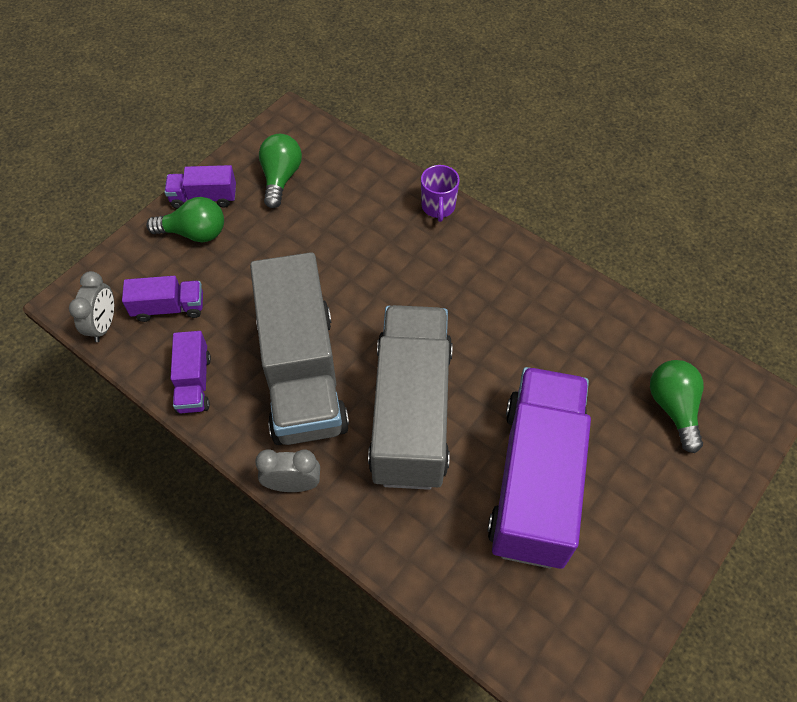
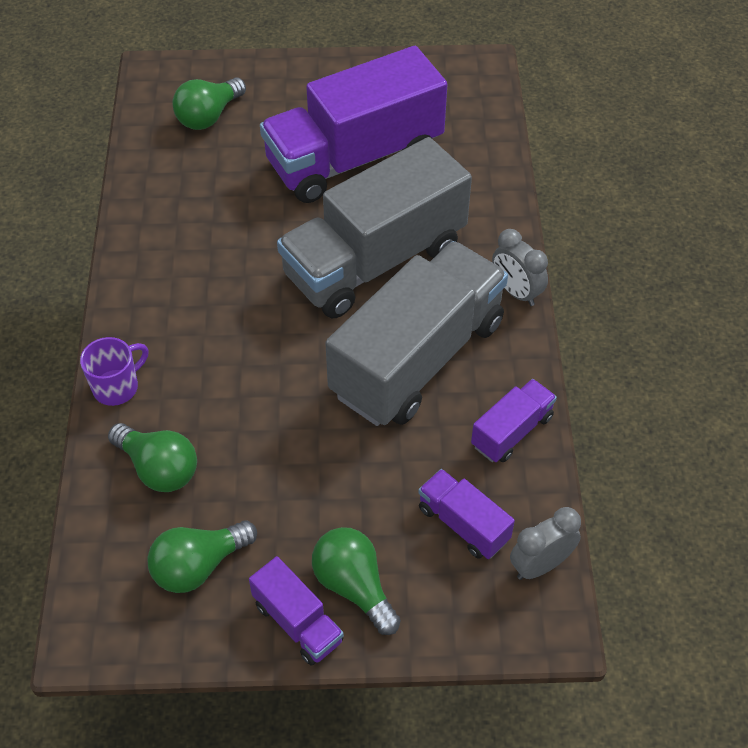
camera: 130 degrees left, 5 degrees down
(359, 195) = (159, 468): none -> green light bulb

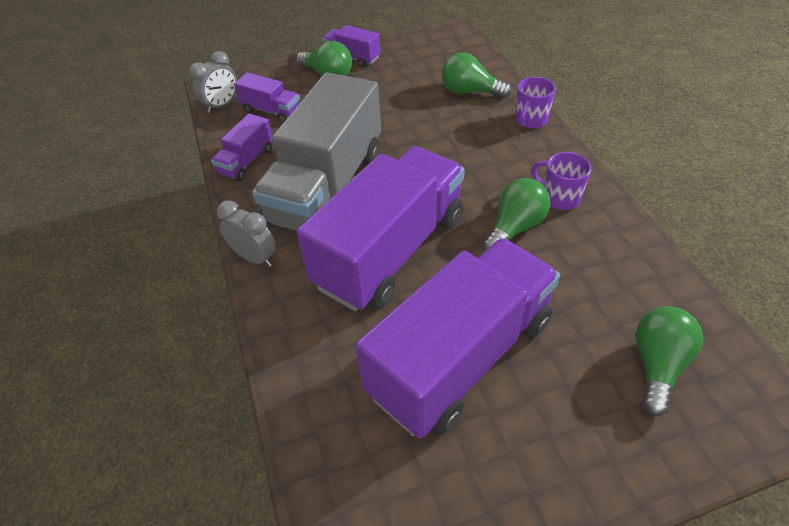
camera: 165 degrees right, 5 degrees down
(169, 270) = (559, 198): none -> purple mug
(199, 566) = (417, 63): green light bulb -> green light bulb (515, 228)
(375, 261) = (390, 251): grey truck -> purple truck

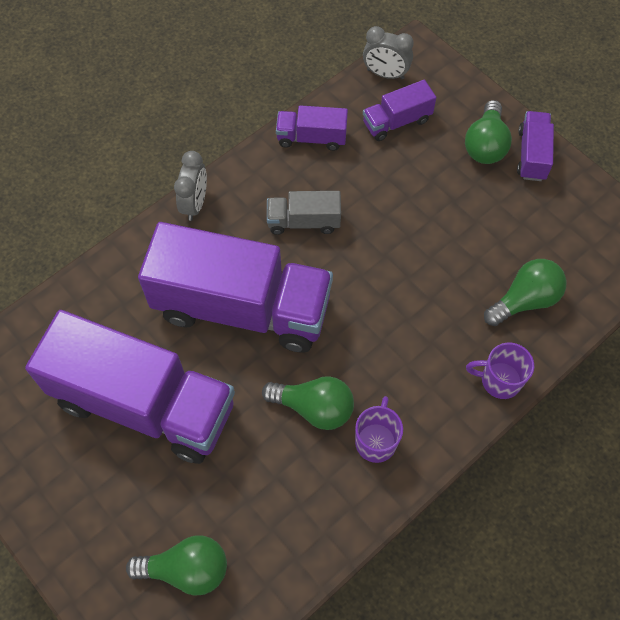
camera: 65 degrees right, 15 degrees up
(271, 111) = (397, 122): purple truck -> purple truck turned 60 degrees clockwise
(327, 187) = (303, 222): grey truck -> grey truck, size x0.44
(470, 92) = (524, 300): green light bulb -> green light bulb turned 60 degrees clockwise

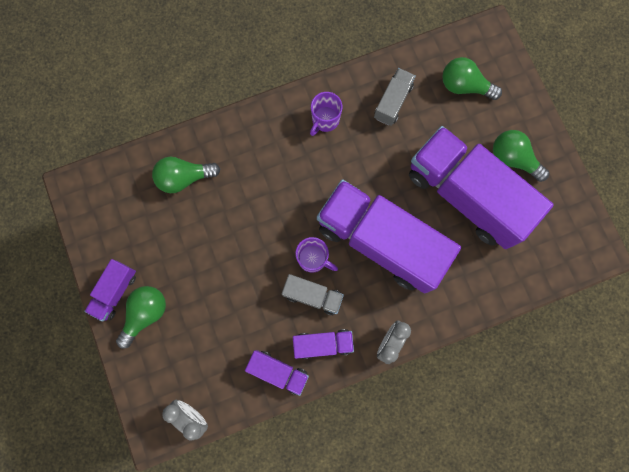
camera: 160 degrees left, 15 degrees up
(288, 504) = (392, 102): none -> grey truck
(314, 408) = (356, 154): green light bulb -> green light bulb (513, 159)
(397, 122) = (204, 362): purple truck -> purple truck (323, 344)
(499, 380) = (229, 130): purple mug -> purple mug (313, 259)

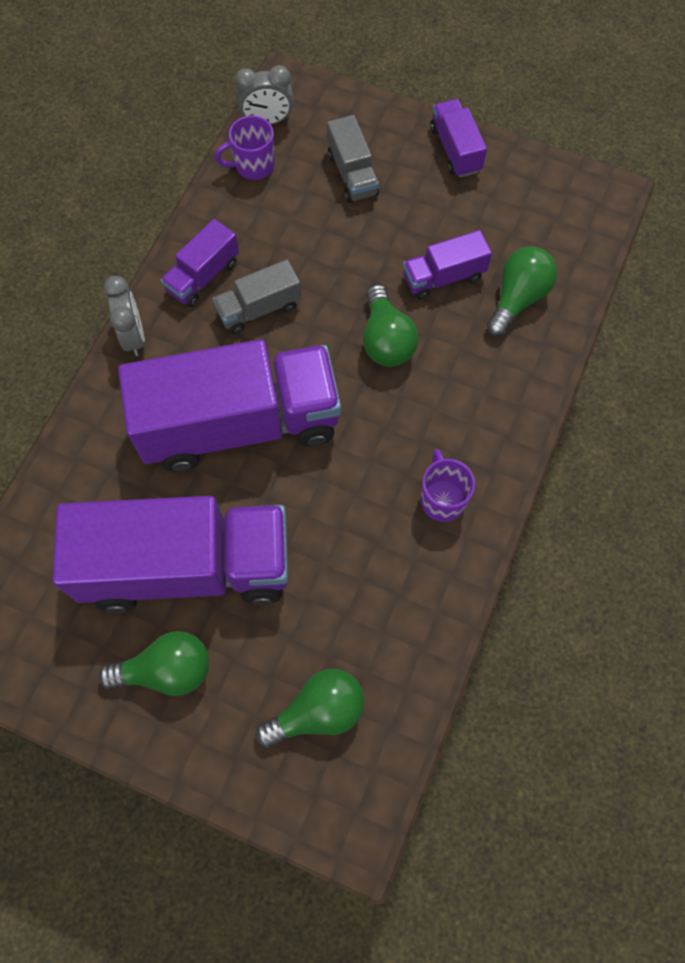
camera: 135 degrees right, 10 degrees down
(145, 314) = (405, 157): green light bulb -> green light bulb (386, 340)
(278, 371) = (223, 218): purple truck -> purple truck (443, 277)
(313, 259) = (295, 342): purple mug -> purple mug (253, 166)
(392, 102) = (387, 599): grey truck -> grey truck (352, 174)

